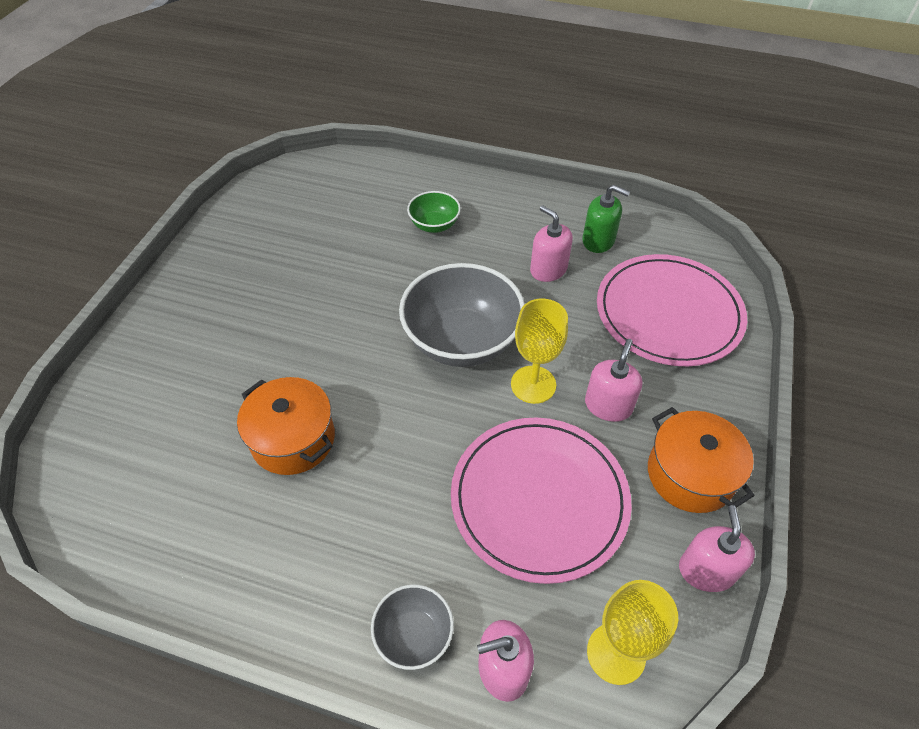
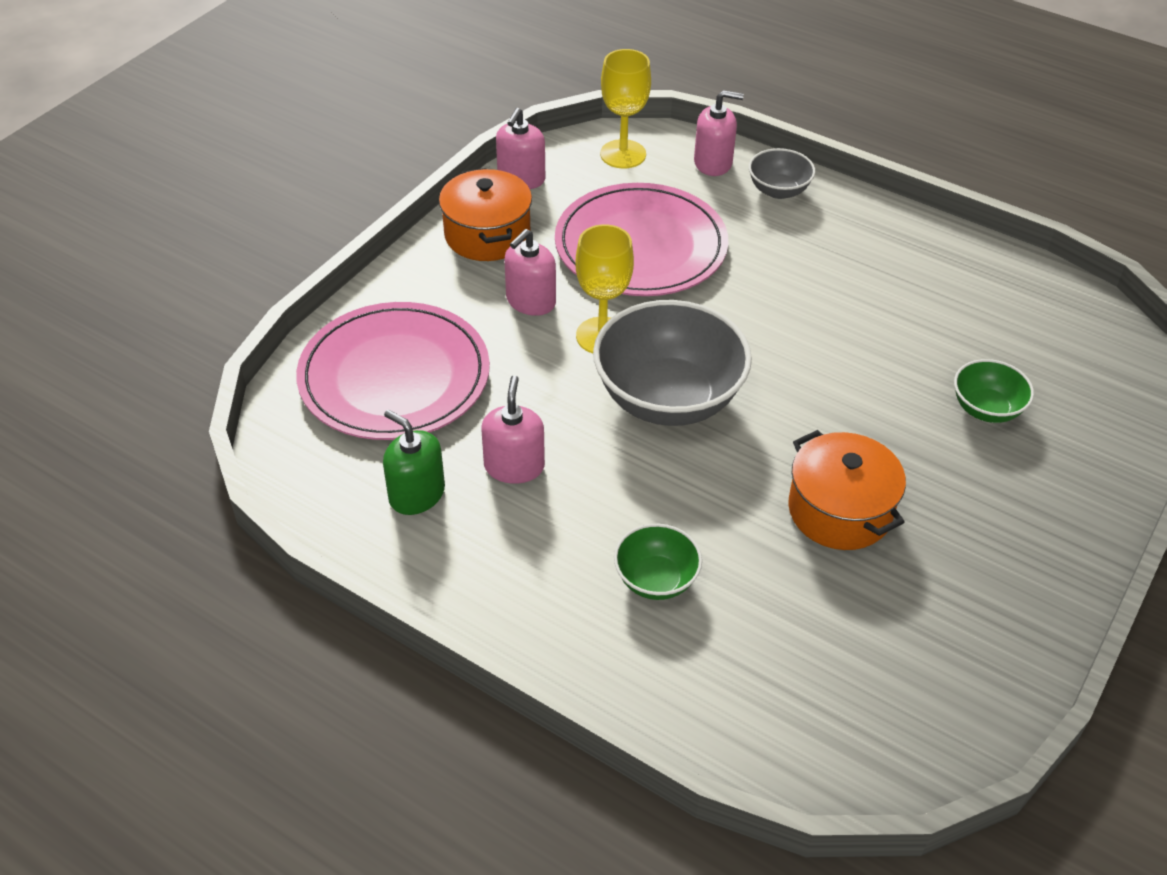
camera: 165 degrees left, 5 degrees down
(209, 388) = (986, 409): none -> green bowl
(293, 439) = (882, 339): orange pot -> orange pot (839, 510)
(548, 269) = (514, 466): pink soap dispenser -> pink soap dispenser turned 150 degrees counterclockwise

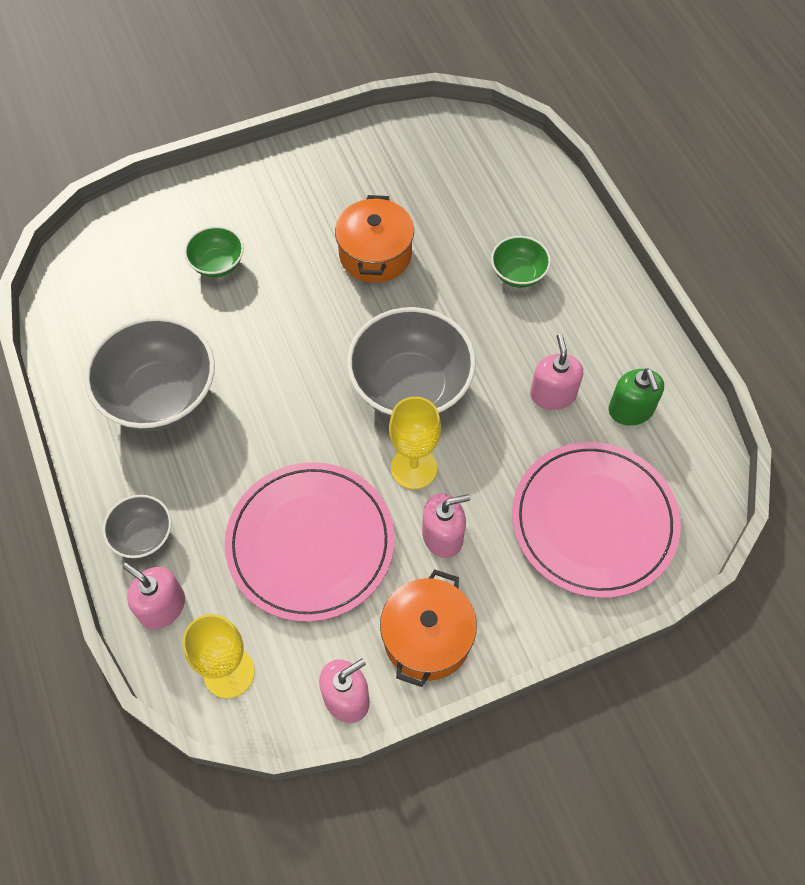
camera: 145 degrees left, 15 degrees up
(514, 466) = (553, 394): pink soap dispenser -> pink soap dispenser turned 135 degrees clockwise
(887, 278) = (161, 396): none -> grey bowl

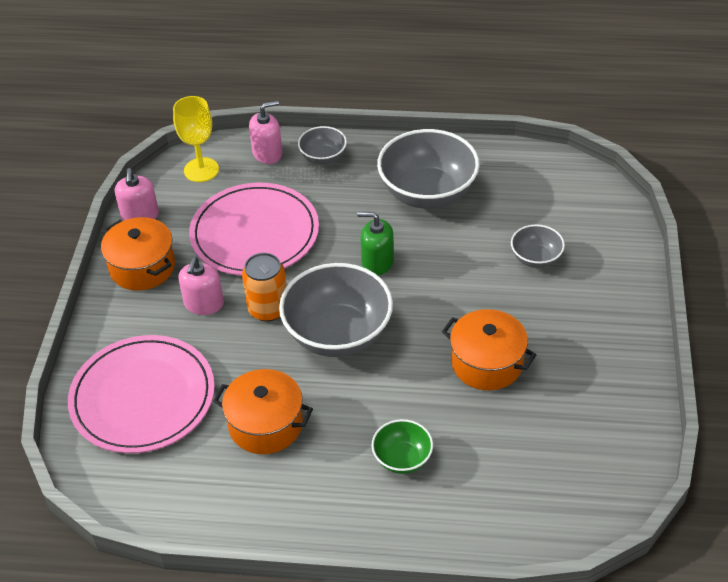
camera: 120 degrees right, 15 degrees down
(217, 264) = (536, 258): green bowl -> grey bowl
(414, 468) = (268, 309): yellow goblet -> orange can
(553, 394) = (265, 424): pink soap dispenser -> orange pot
(631, 410) = (212, 473): green soap dispenser -> green soap dispenser (377, 262)

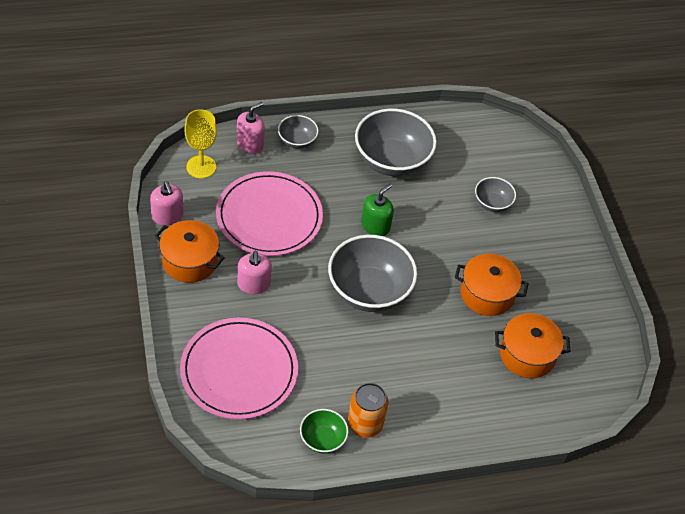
camera: 25 degrees left, 5 degrees up
(265, 424) = (343, 374): orange pot -> orange pot (527, 355)
(268, 309) = (306, 279): orange can -> orange can (365, 424)
(377, 262) = (375, 226): green soap dispenser -> green soap dispenser turned 135 degrees clockwise
(402, 458) = (454, 380): green bowl -> green bowl (322, 439)

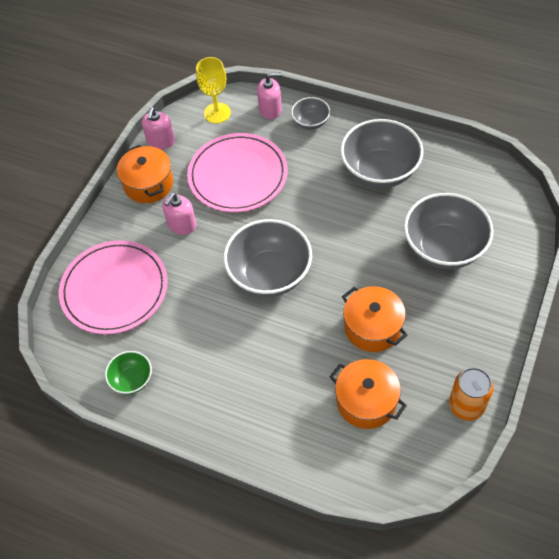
camera: 45 degrees right, 5 degrees up
(365, 424) = (175, 386): orange can -> orange can (466, 405)
(375, 226) = (320, 221): green soap dispenser -> none
(492, 203) = (444, 248): grey bowl -> grey bowl, size x1.99

